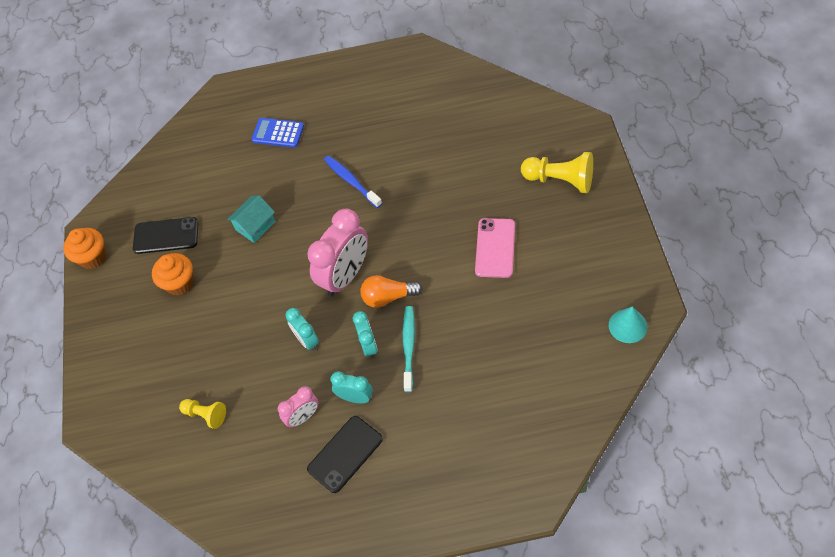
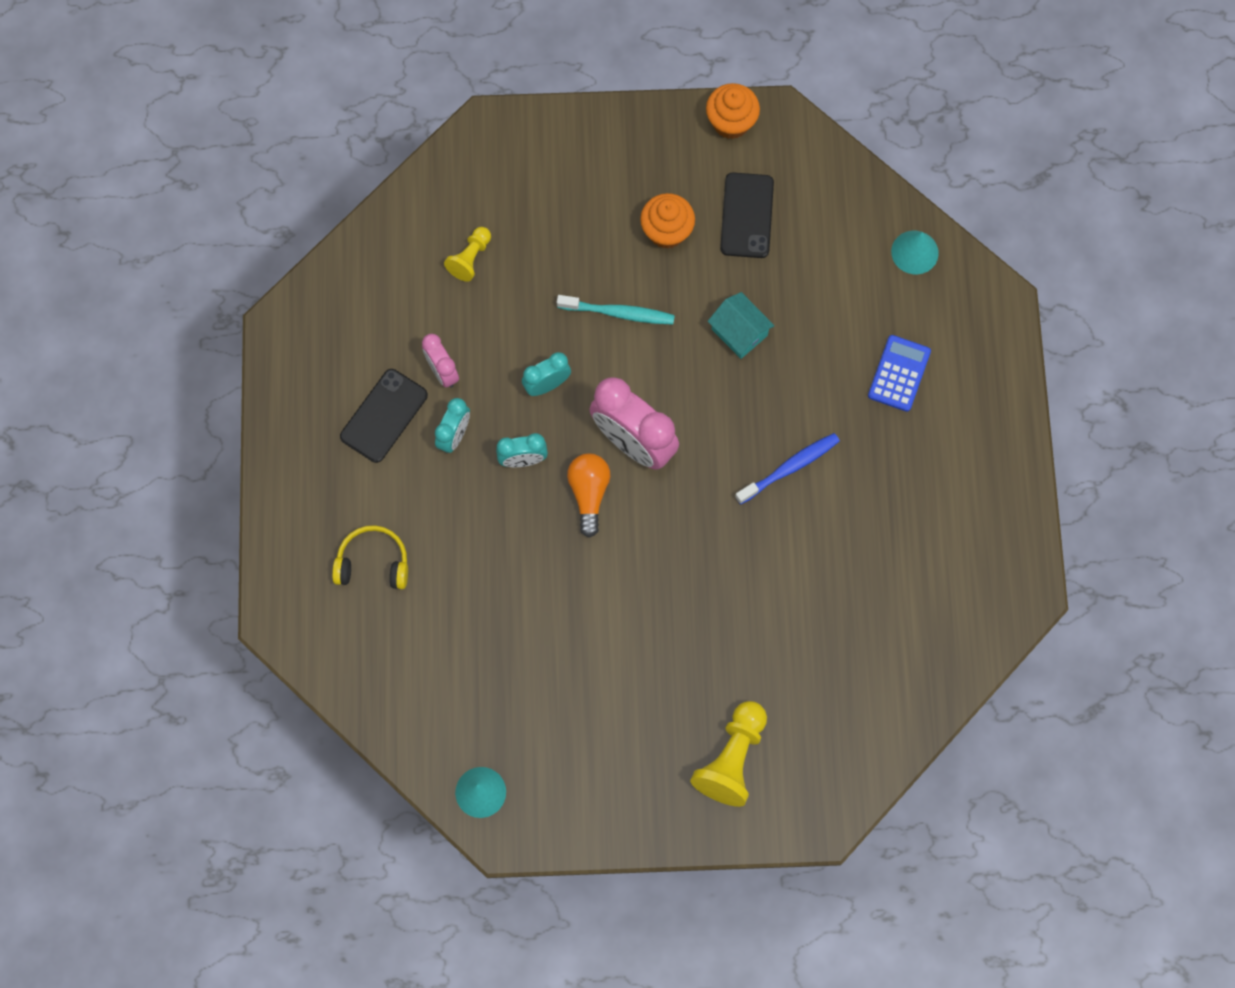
camera: 90 degrees right, 15 degrees up
(191, 137) = (914, 252): none -> turquoise cone
(345, 454) = (384, 416): black phone -> black phone turned 75 degrees clockwise
(409, 347) = (510, 509): turquoise toothbrush -> turquoise toothbrush (618, 313)
(469, 437) = (373, 563): none -> yellow headphones
(495, 248) = (636, 645): pink phone -> none

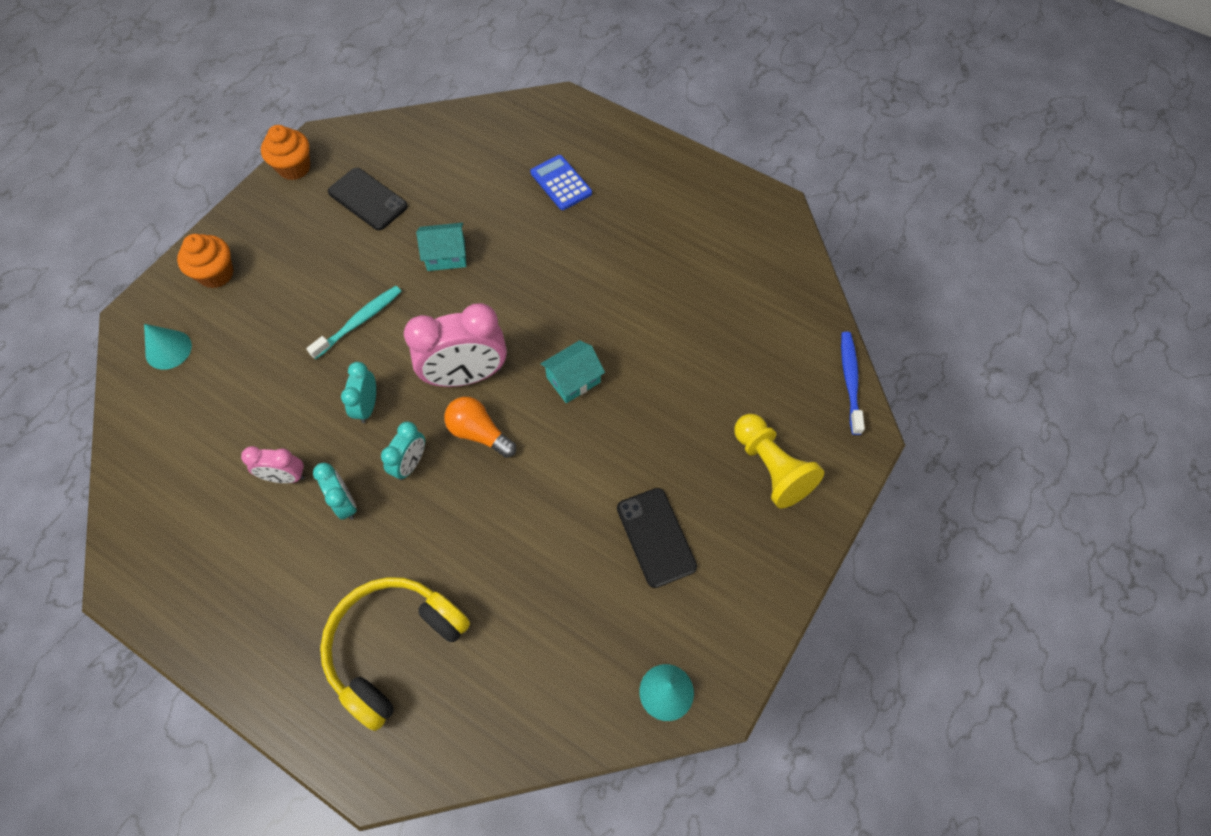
camera: 55 degrees left, 10 degrees down
(373, 563) = (393, 647): yellow headphones -> yellow headphones, size x1.70
(384, 416) = (278, 549): black phone -> black phone (656, 537)
(470, 258) = (218, 395): yellow pawn -> none
(667, 231) = (330, 253): orange cupcake -> orange cupcake (216, 274)
(695, 535) = (573, 380): none -> turquoise house
(789, 468) = (572, 287): blue toothbrush -> blue toothbrush (850, 381)
(914, 252) = (485, 125): turquoise cone -> turquoise cone (168, 349)

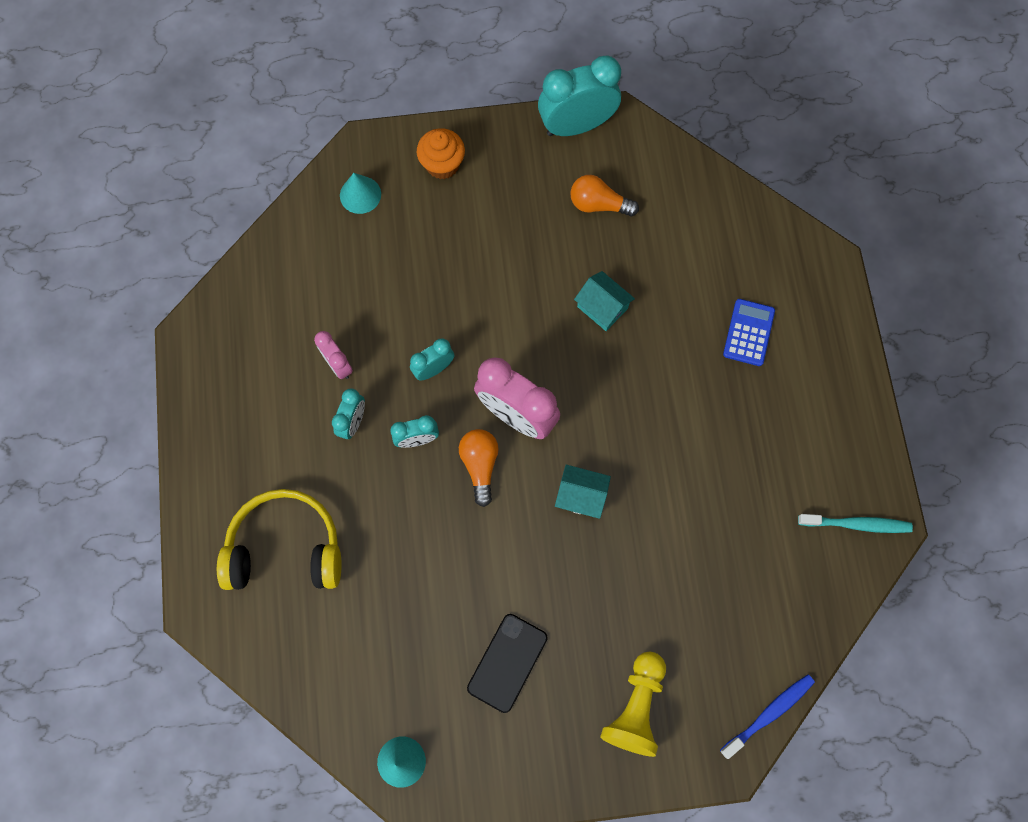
camera: 50 degrees right, 10 degrees up
(294, 168) = (576, 126): orange cupcake -> turquoise clock
(359, 321) = (493, 299): turquoise toothbrush -> turquoise toothbrush (856, 524)
(368, 199) = (598, 204): black phone -> orange light bulb

